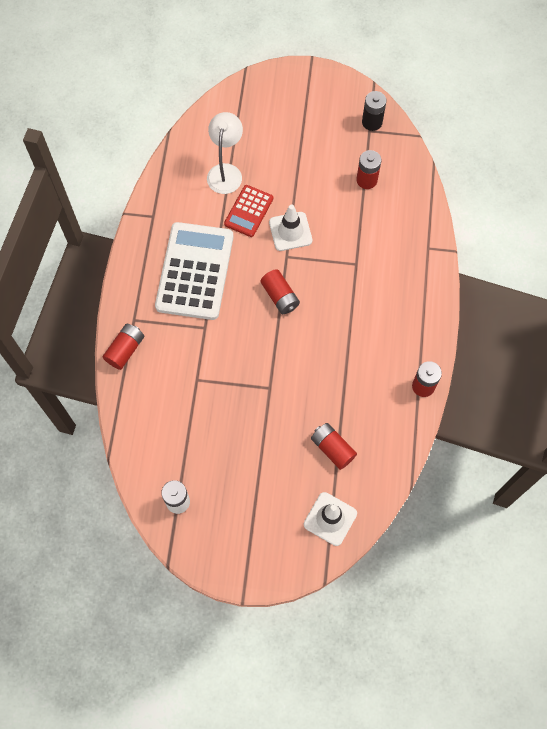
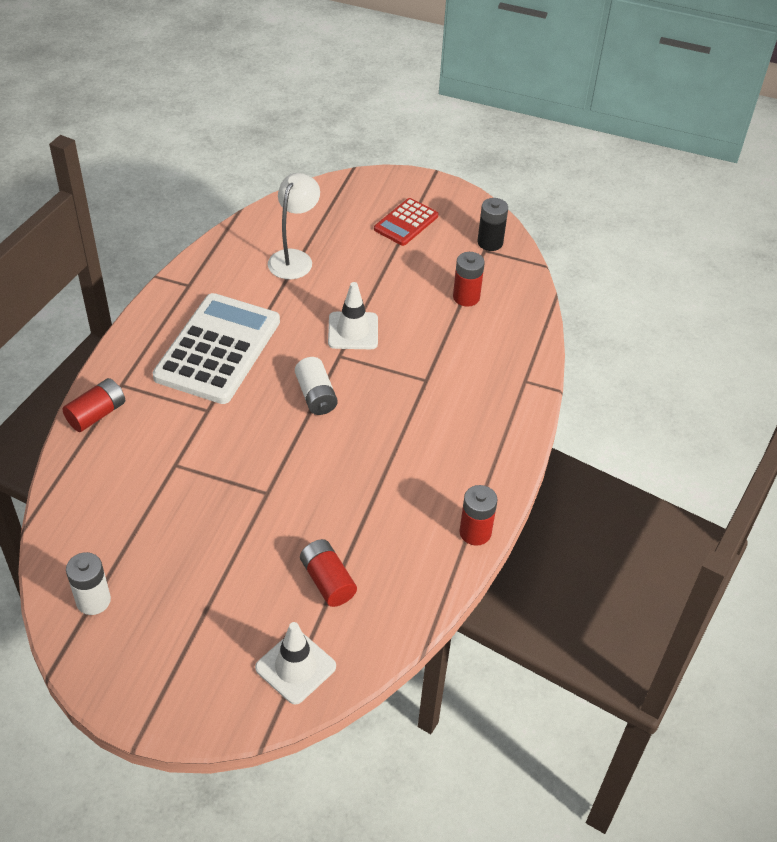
camera: 10 degrees right, 20 degrees down
(248, 211) = (308, 301): red calculator -> red calculator (406, 222)
(280, 296) = (316, 396): red battery -> white battery

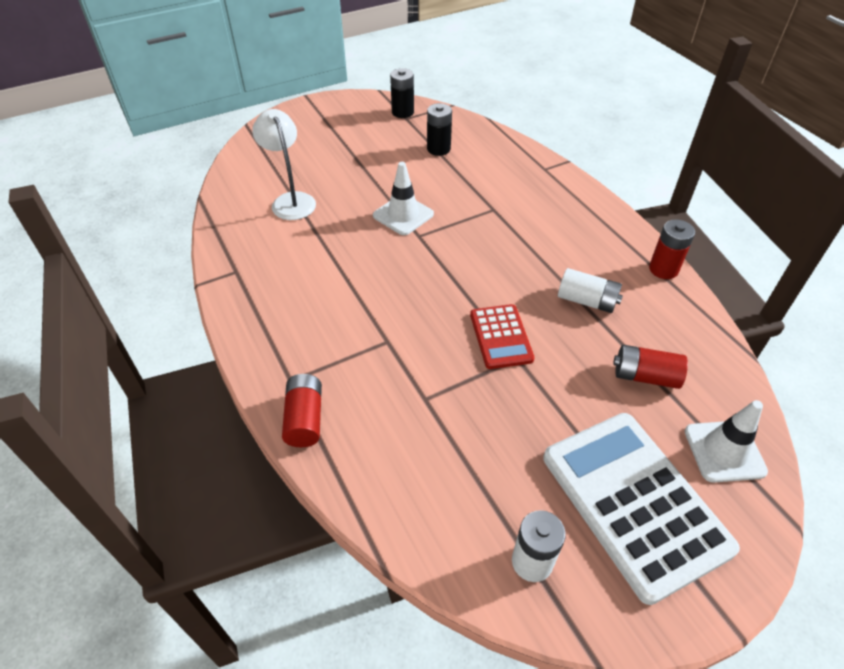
camera: 45 degrees left, 0 degrees up
(218, 349) = (328, 295): white calculator -> white calculator (634, 502)
(316, 396) = (445, 271): white battery -> white battery (587, 301)
(406, 222) = (333, 133): red calculator -> red calculator (501, 337)
(466, 297) = (438, 149): red battery -> black battery

